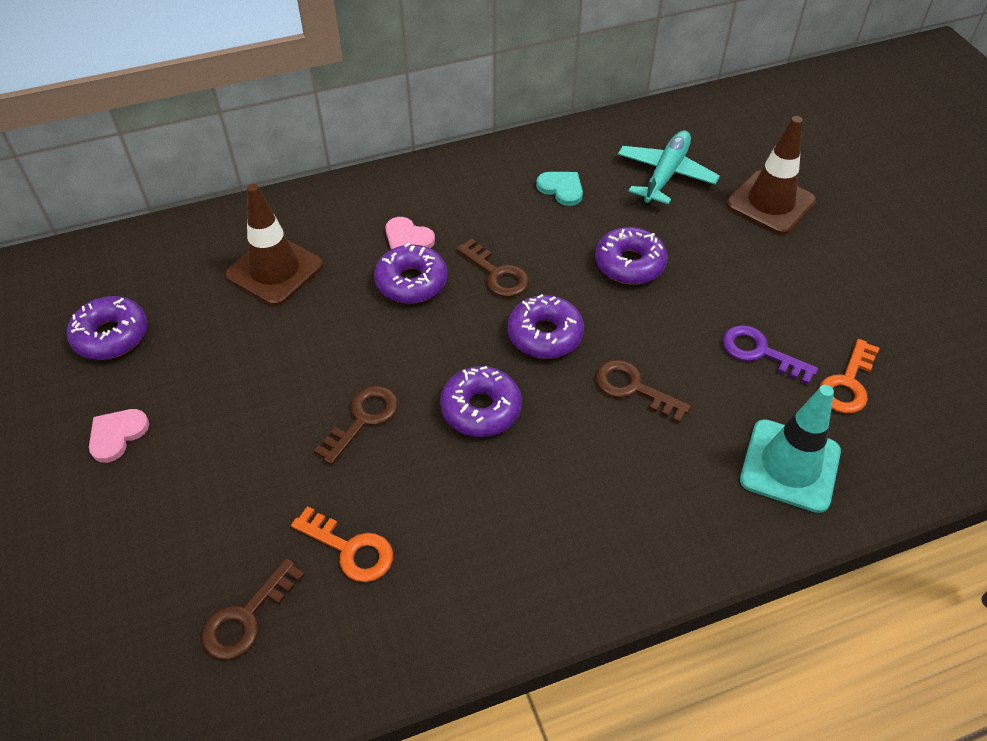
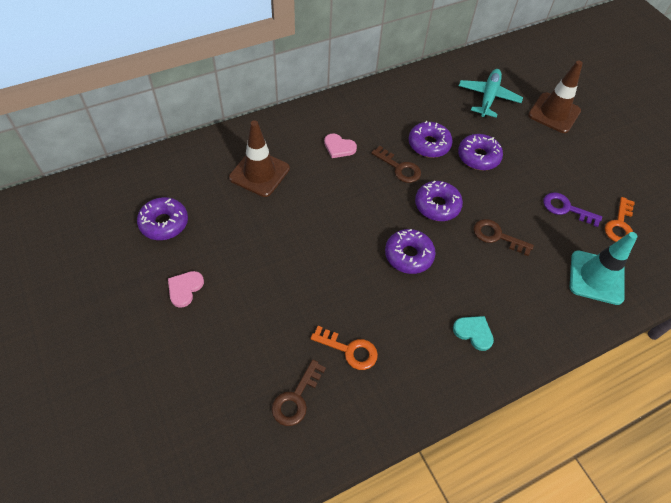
camera: 10 degrees left, 5 degrees up
(363, 419) = (338, 267): brown key -> none
(411, 282) = (348, 176): purple donut -> purple donut (429, 144)
(561, 189) = (427, 110): turquoise heart -> turquoise heart (473, 332)

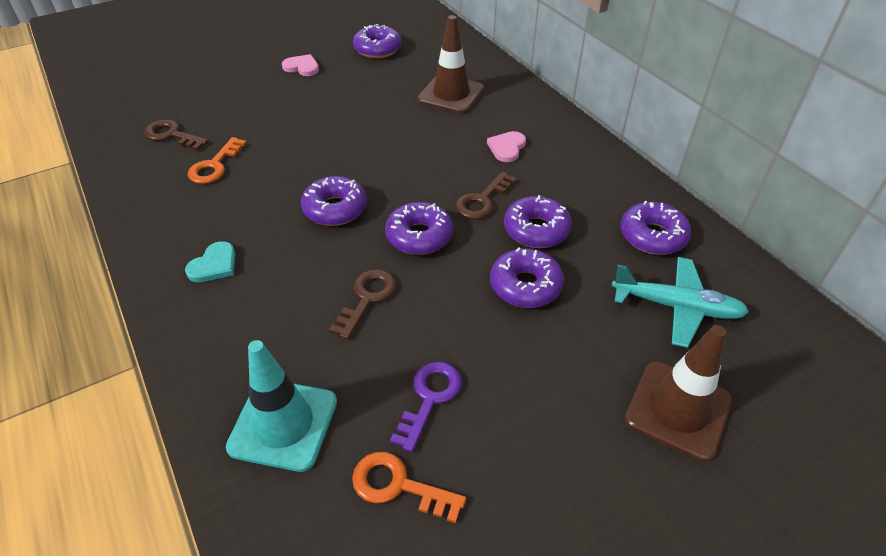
camera: 90 degrees right, 10 degrees down
(432, 93) = (652, 236): none -> purple donut

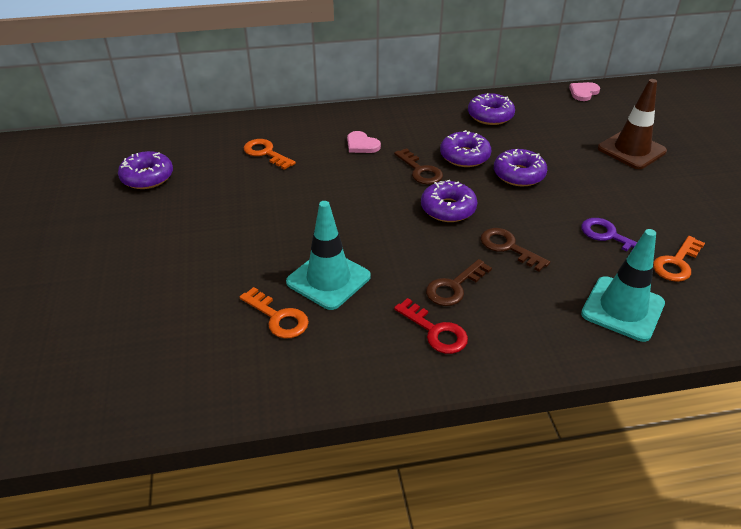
camera: 70 degrees left, 5 degrees down
(172, 135) = (194, 348): brown key -> brown key (454, 287)
(214, 265) = (435, 331): turquoise heart -> red key
(272, 180) = (328, 279): none -> turquoise traffic cone
(302, 67) = (135, 232): pink heart -> pink heart (583, 92)
(335, 209) = (392, 246): purple donut -> none
(451, 95) = (266, 153): brown traffic cone -> orange key
(676, 307) = (554, 127): turquoise plane -> none

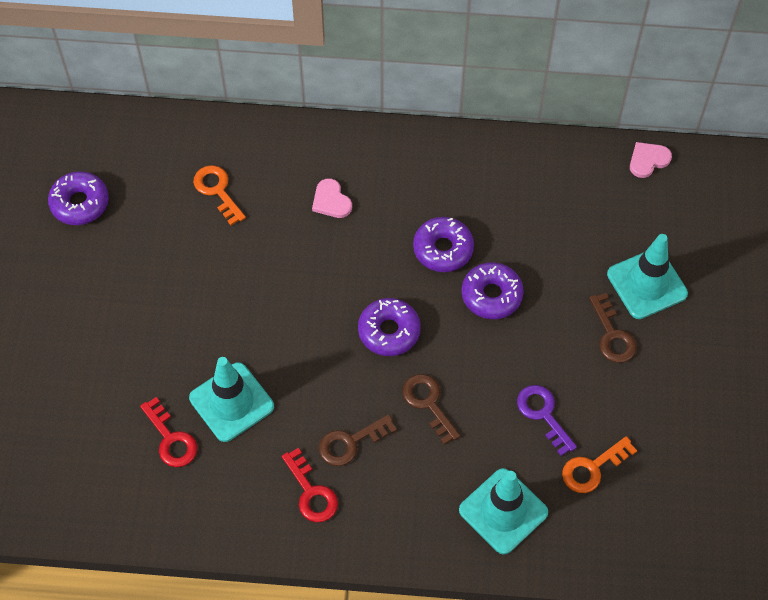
camera: 15 degrees right, 20 degrees up
(278, 317) = (171, 439): orange key -> red key
(420, 170) = (382, 262): brown key -> brown key (612, 335)
(490, 116) = (506, 181): purple donut -> none
(631, 150) = (647, 284): brown traffic cone -> turquoise traffic cone

